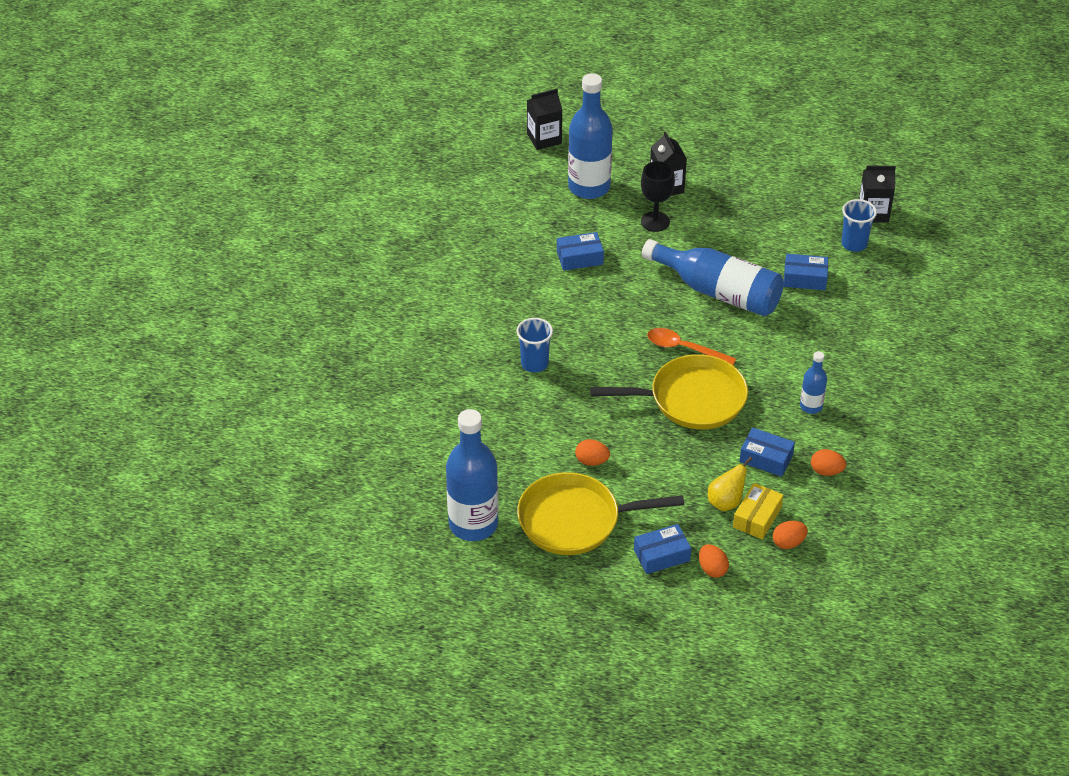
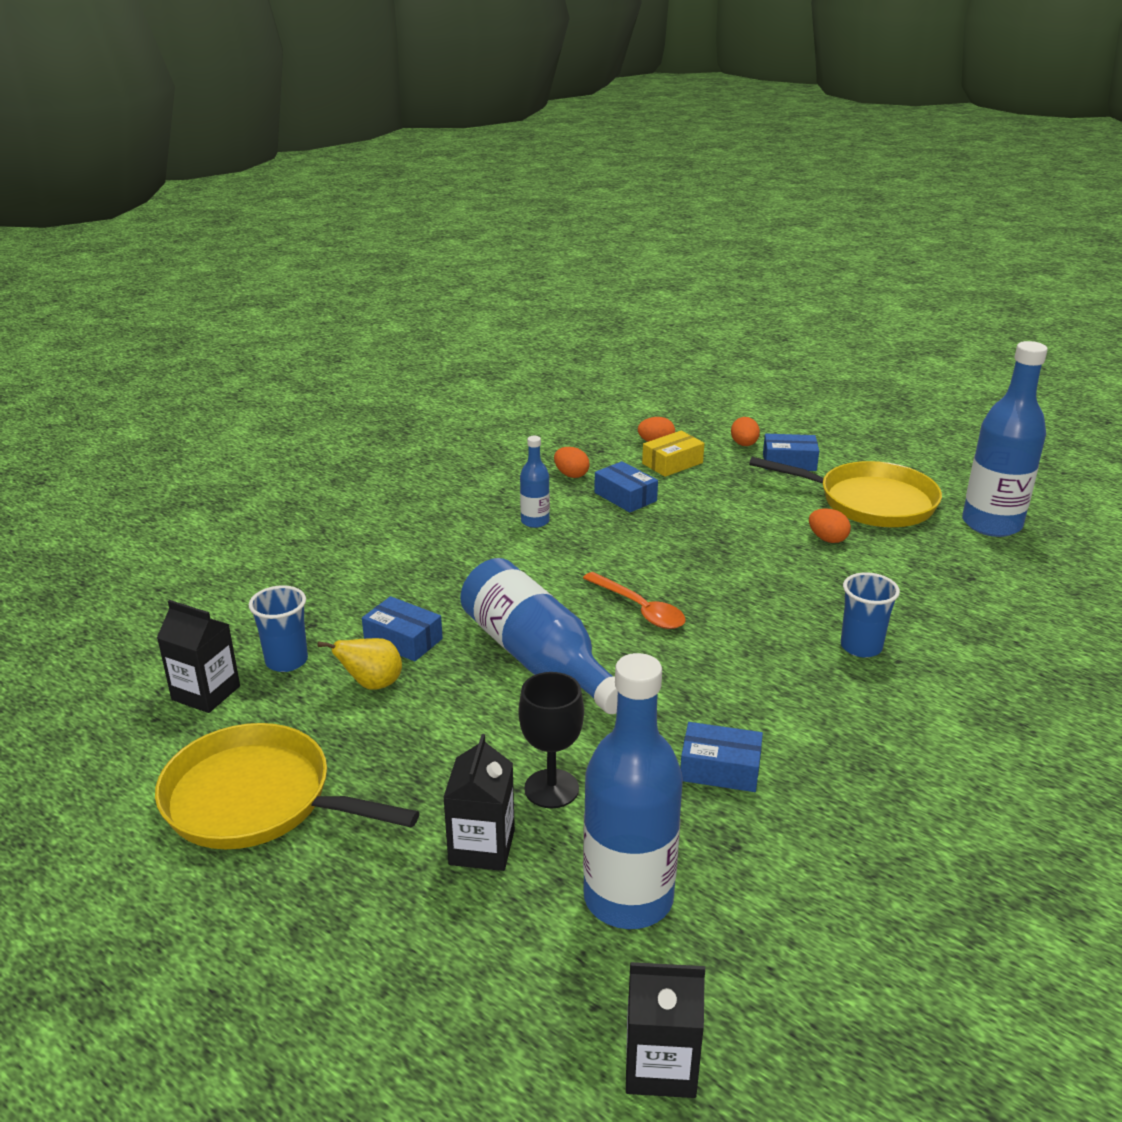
camera: 155 degrees left, 15 degrees down
(691, 399) = (669, 560): yellow pan -> yellow pan (257, 800)
(726, 502) = (695, 479): yellow pear -> yellow pear (372, 684)

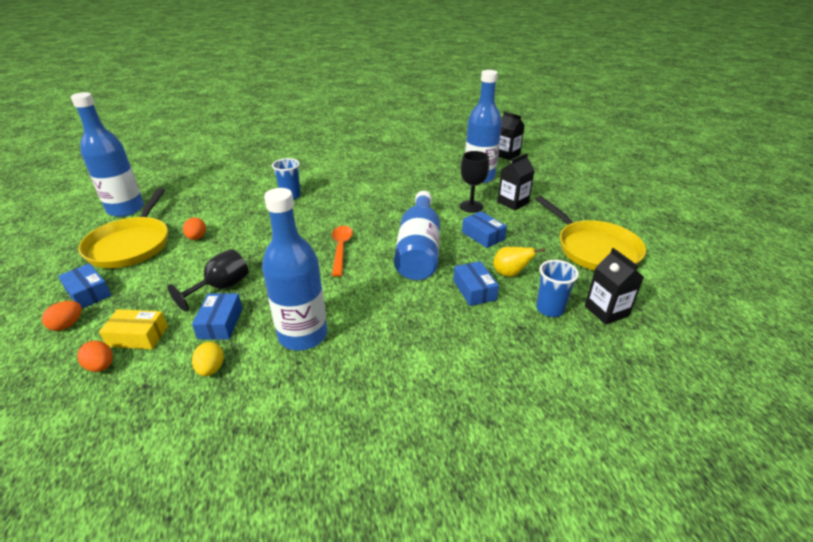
camera: 140 degrees left, 5 degrees up
(535, 521) = (303, 335): blue bottle -> blue bottle, size x2.03
(571, 475) = (211, 369): orange egg -> yellow egg
(686, 516) = (221, 287): none -> black goblet
(720, 769) = (406, 188): blue box -> blue box (483, 236)
(870, 502) = (131, 245): yellow pan -> yellow pan turned 150 degrees counterclockwise

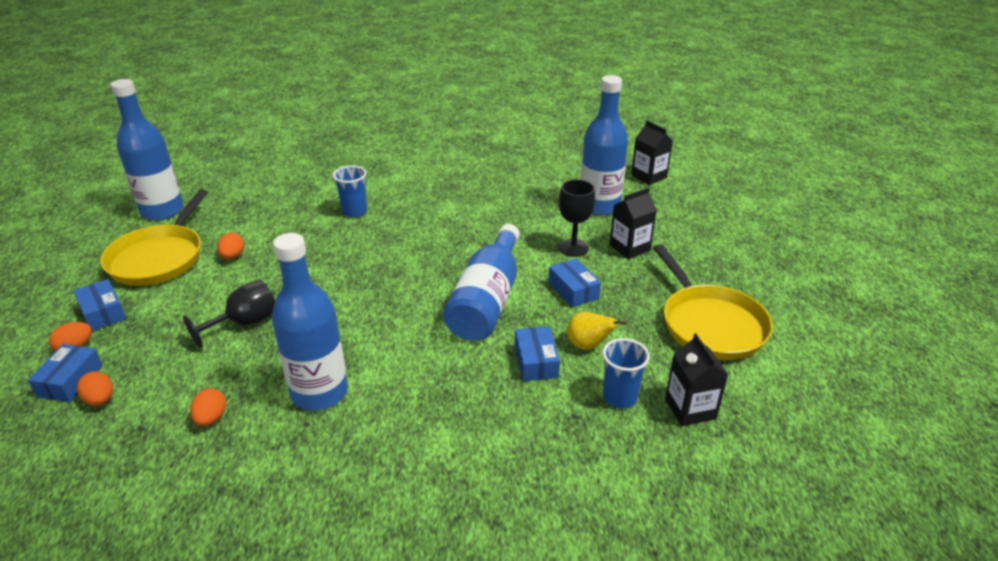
camera: 10 degrees right, 0 degrees up
(138, 336) = (144, 371): yellow box -> none
(211, 369) = (211, 418): yellow egg -> orange egg
(220, 323) = (234, 366): blue box -> blue box (70, 381)
(341, 249) = (394, 289): orange spoon -> none

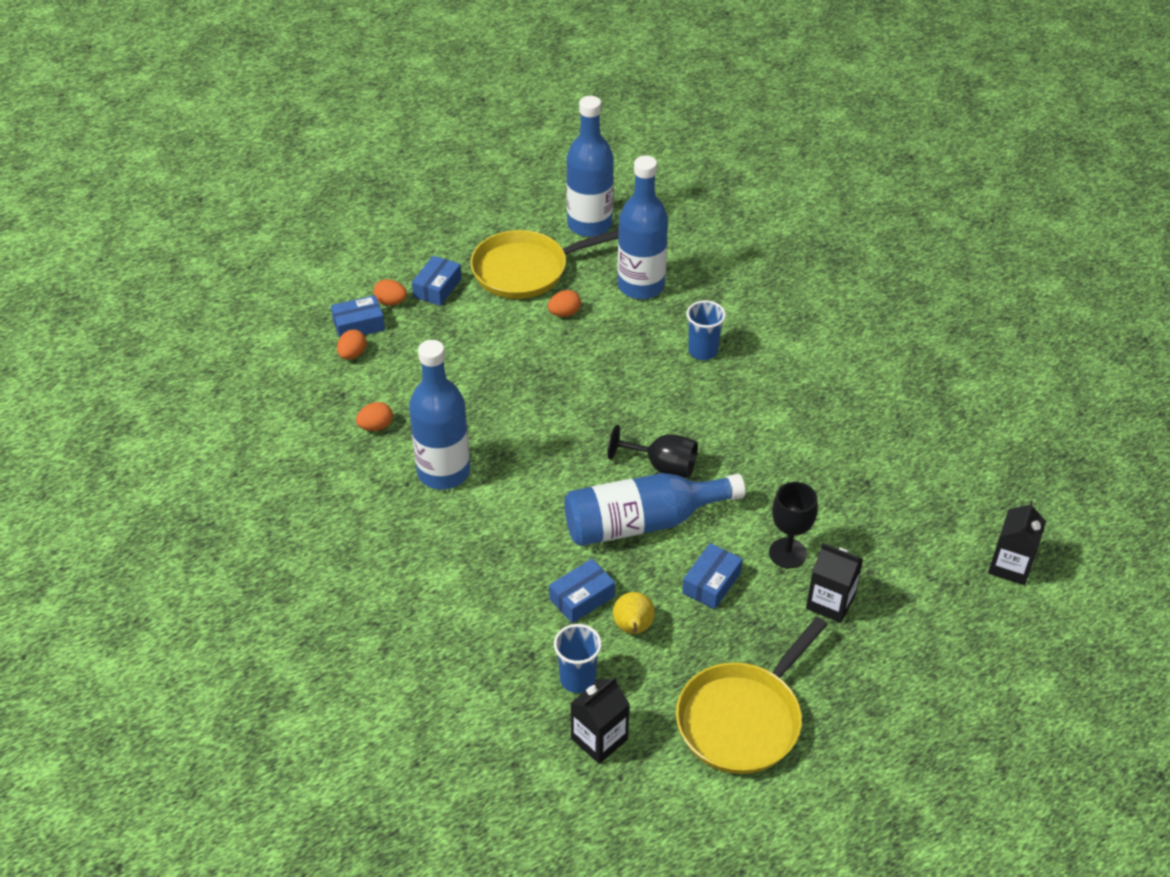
camera: 60 degrees right, 10 degrees up
(244, 323) = (487, 377): black goblet -> black goblet (662, 466)
(599, 206) = (893, 544): blue bottle -> blue bottle (641, 286)

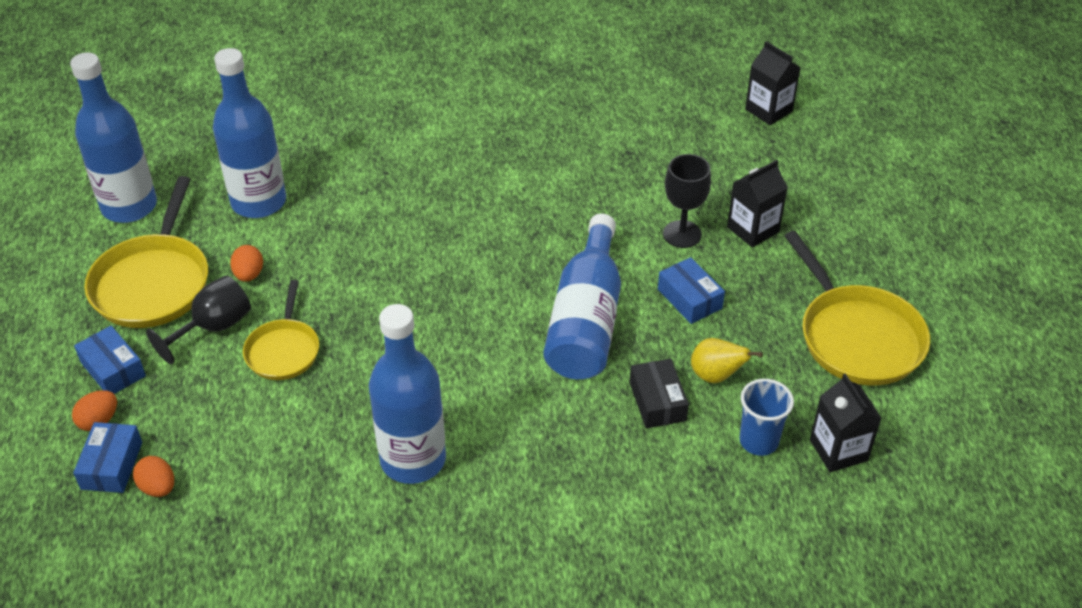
camera: 65 degrees left, 0 degrees up
(376, 426) = (297, 501): orange egg -> none
(504, 362) = (283, 350): none -> yellow pan
(582, 598) = (657, 401): blue box -> black box
(662, 466) = (521, 279): black goblet -> black goblet (213, 328)
(703, 351) = (388, 193): blue cup -> none

